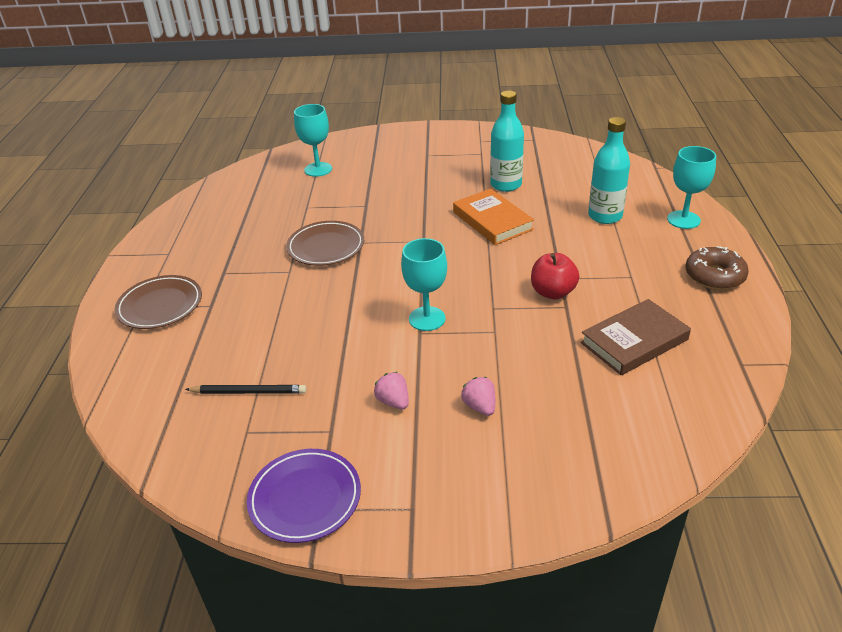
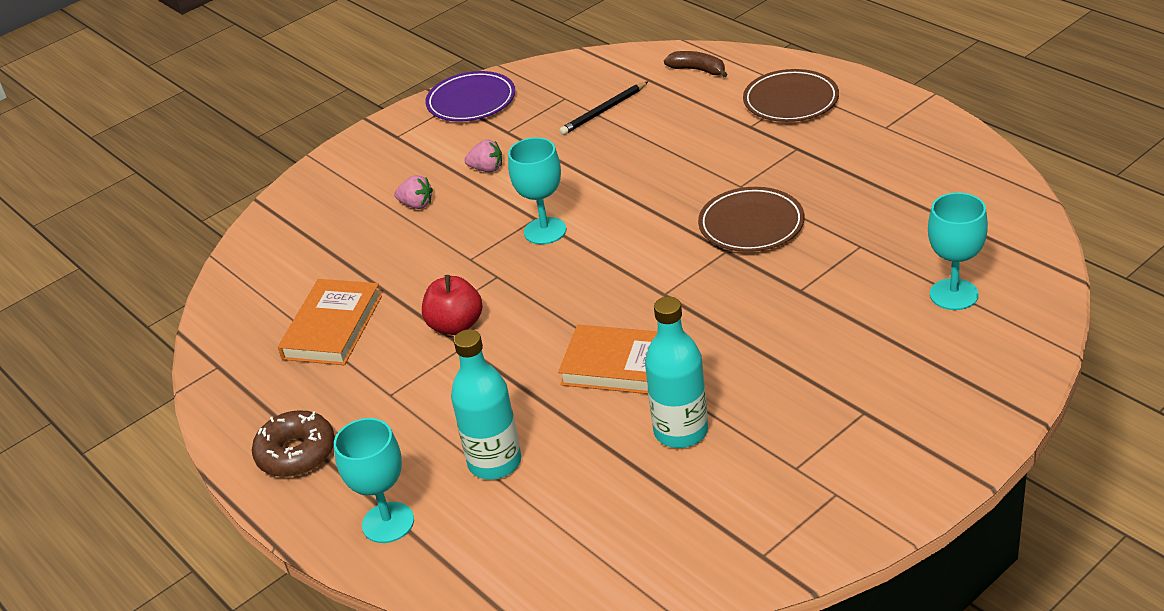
camera: 140 degrees right, 0 degrees up
(140, 378) = (698, 70): none -> brown banana
(634, 341) = (332, 327): brown book -> orange book

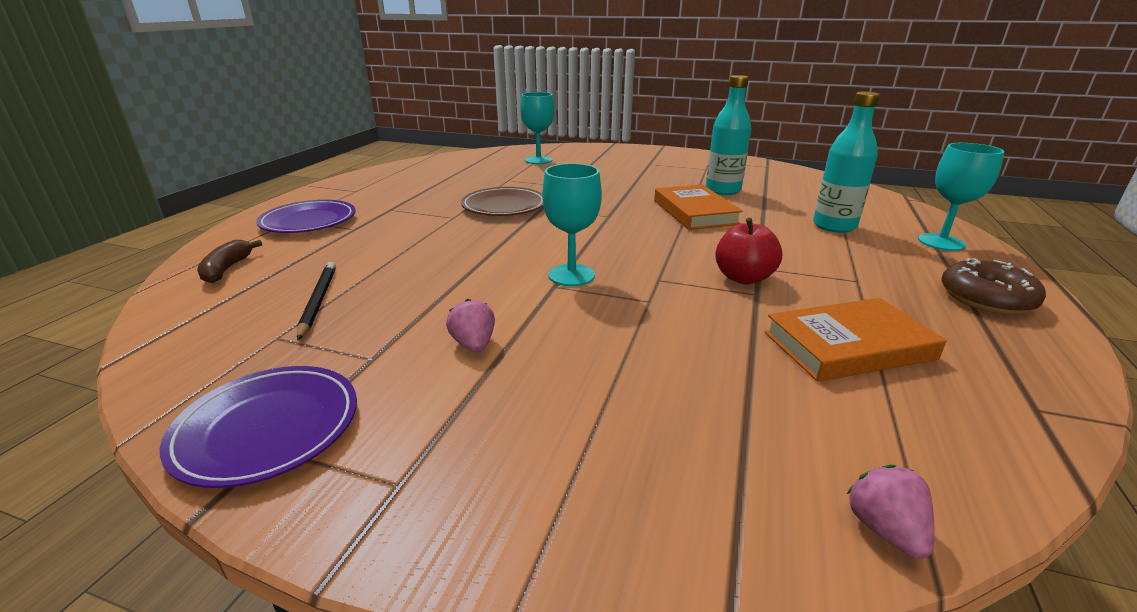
camera: 125 degrees left, 10 degrees down
(416, 205) = (585, 374): pink strawberry -> pink strawberry (884, 529)
(604, 111) = (318, 301): black pencil -> black pencil turned 120 degrees counterclockwise
(791, 101) = (308, 221): brown plate -> purple plate

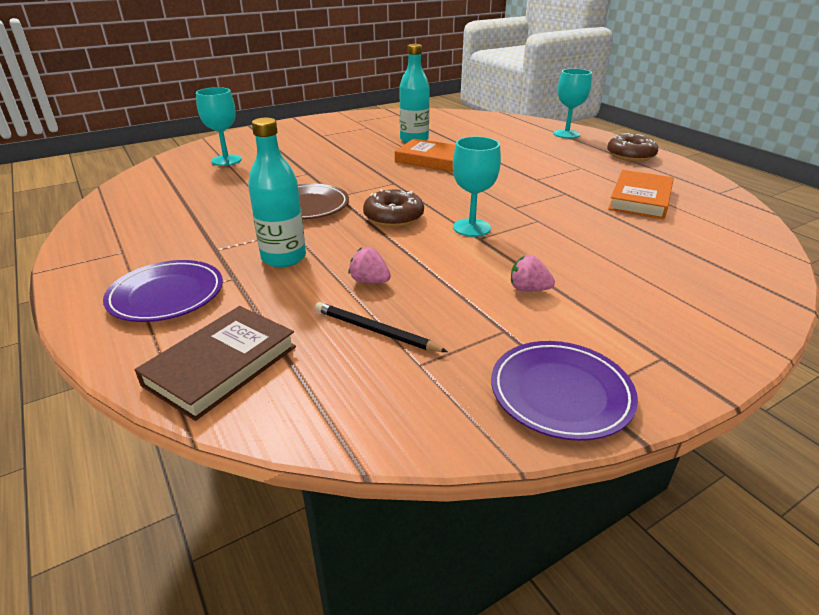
camera: 50 degrees left, 5 degrees up
(227, 269) = (221, 365): brown banana -> brown book
(537, 239) = (393, 217): none -> brown donut
(743, 278) = (543, 188): red apple -> none
(834, 226) = (513, 142): turquoise bottle -> turquoise bottle (283, 258)
(884, 529) = (771, 254): pink strawberry -> pink strawberry (369, 281)

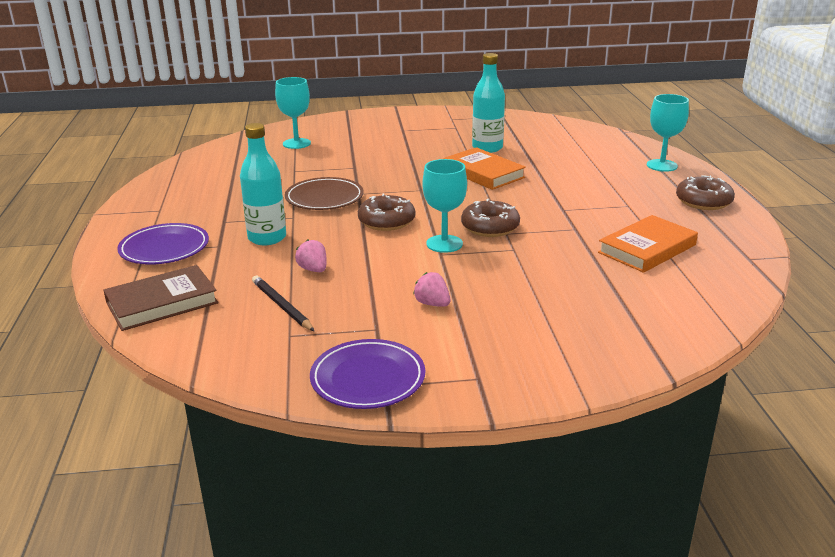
camera: 25 degrees right, 5 degrees down
(494, 205) = (490, 227): none -> brown donut

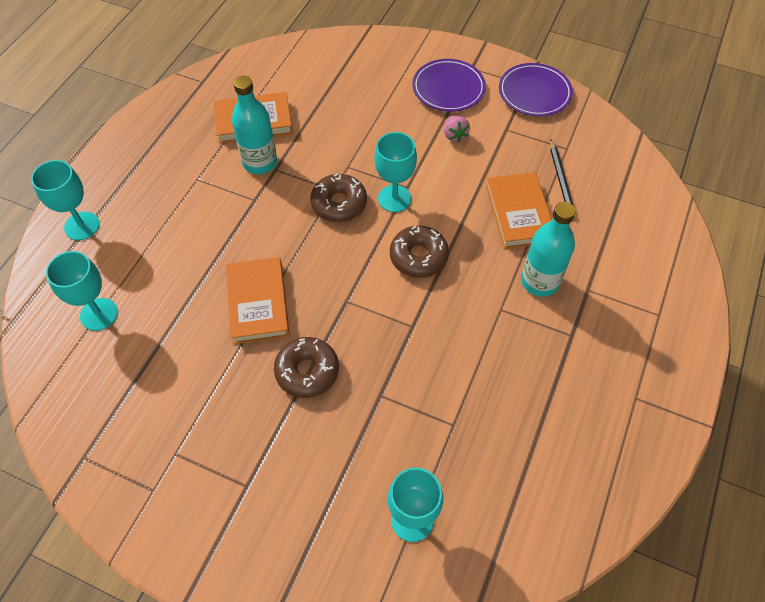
camera: 150 degrees left, 30 degrees up
(162, 303) = (651, 224): brown book -> none
(164, 248) = (640, 309): purple plate -> purple plate (448, 88)
(313, 269) = (519, 213): pink strawberry -> orange book
(324, 198) = (452, 333): brown plate -> none
(487, 148) = (197, 363): turquoise bottle -> turquoise bottle (260, 162)
(578, 145) = (99, 314): none -> turquoise goblet
(703, 201) = (134, 154): brown donut -> brown donut (307, 371)

